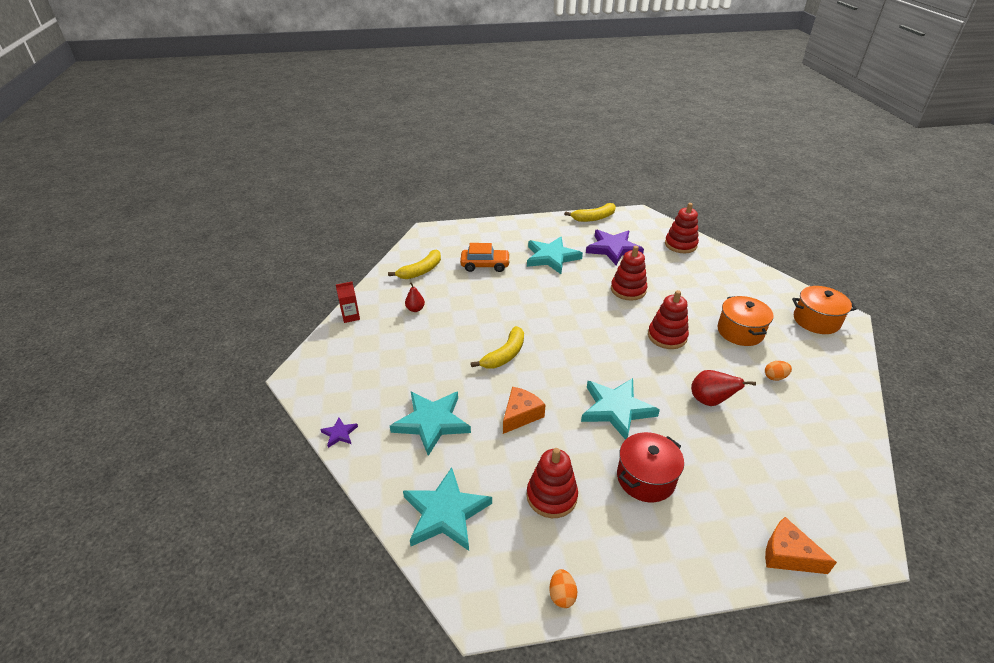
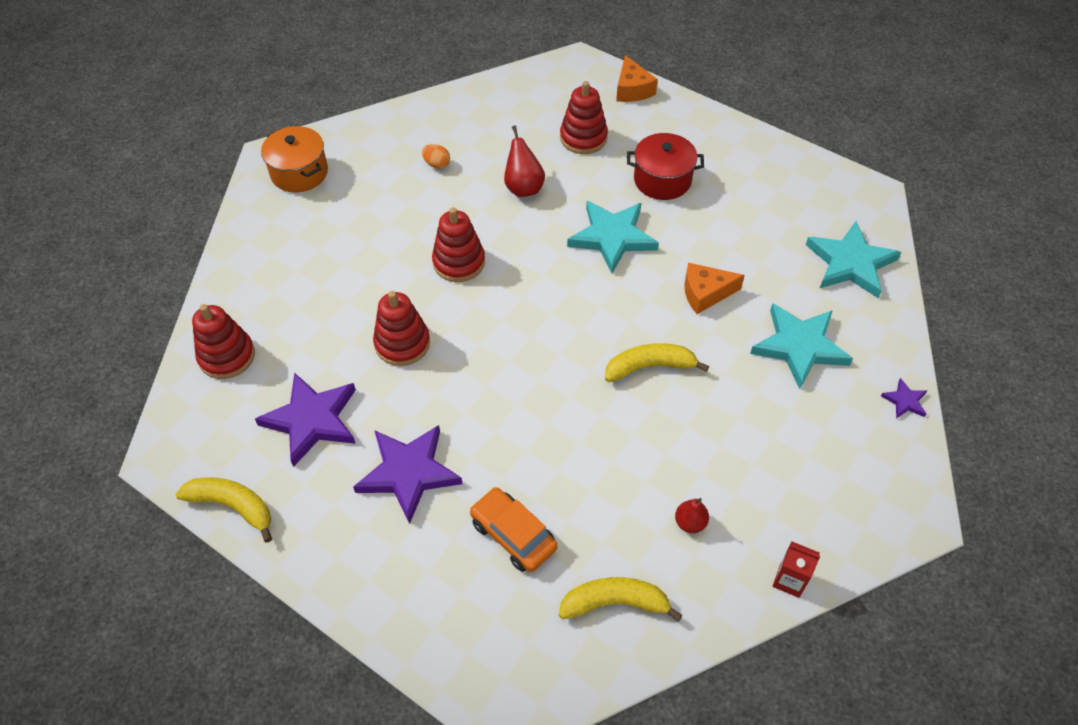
camera: 135 degrees left, 15 degrees up
(551, 257) = (409, 473): turquoise star -> purple star
(551, 496) = (751, 218): red stacking toy -> red stacking toy (583, 138)
(562, 595) = (808, 165): orange egg -> none
(740, 332) = (385, 215): orange pot -> none

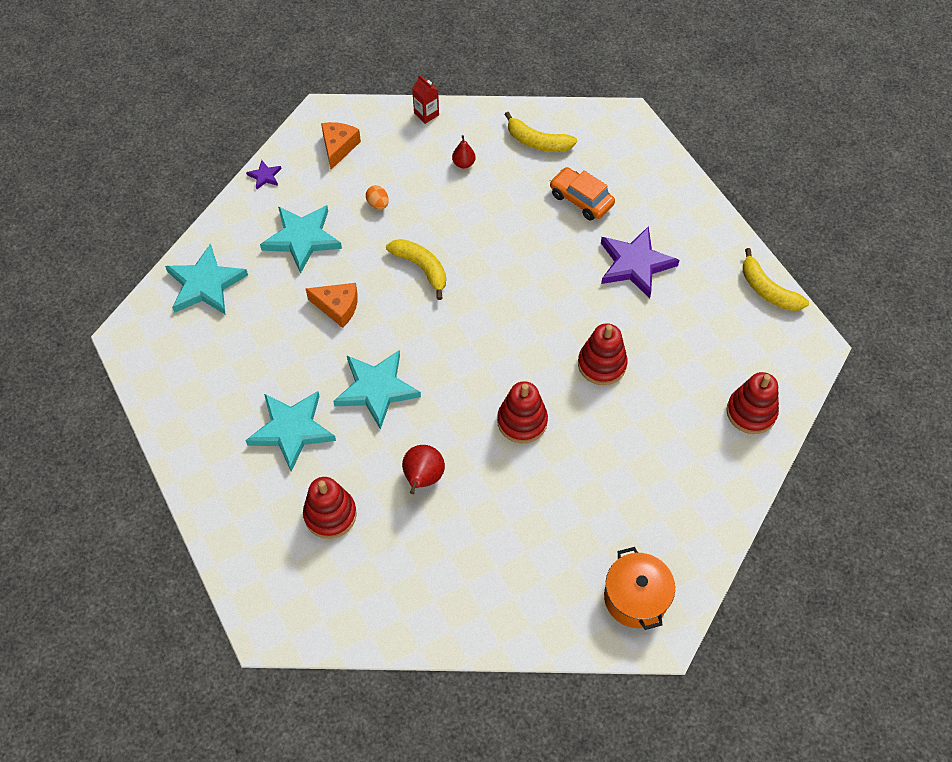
camera: 155 degrees left, 5 degrees up
(312, 420) = (694, 330): purple star -> none
(437, 164) = (492, 545): orange egg -> orange egg (378, 204)
(513, 535) = (581, 199): orange car -> orange car turned 150 degrees clockwise
(632, 89) = (238, 559): orange cheese -> orange cheese (338, 147)
(650, 367) = (421, 268): yellow banana -> yellow banana turned 150 degrees counterclockwise
(662, 180) = (291, 430): red pot -> turquoise star

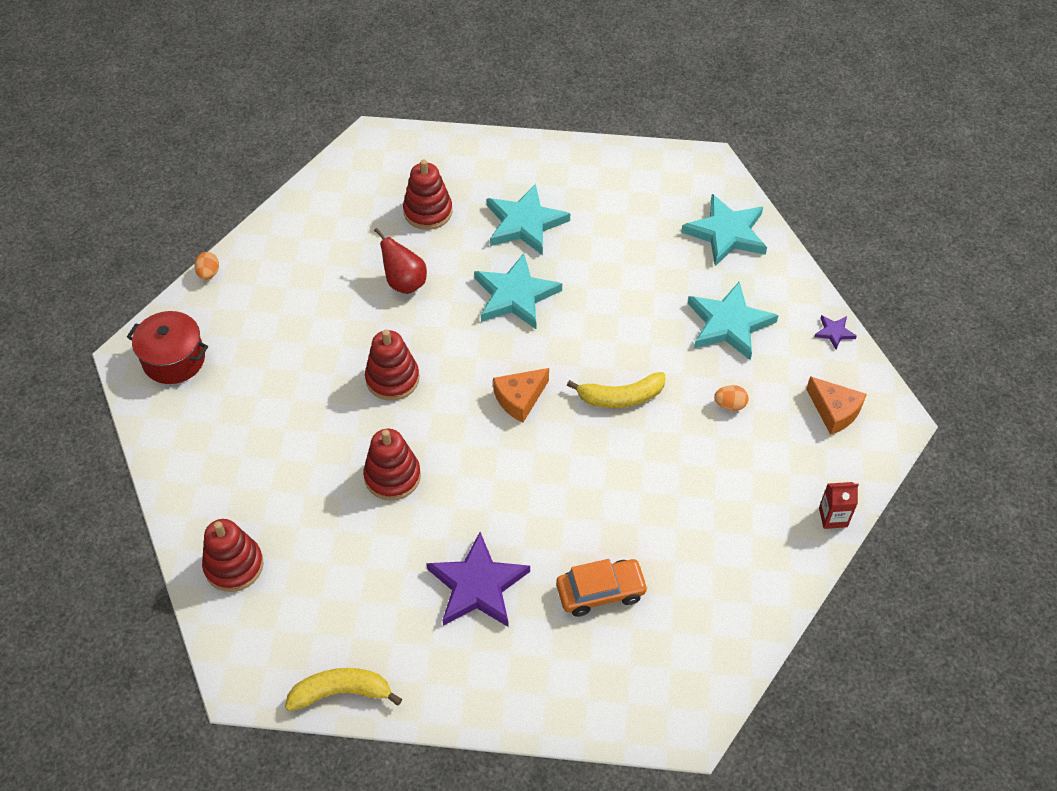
camera: 125 degrees right, 5 degrees down
(337, 307) = (626, 311): orange cheese -> orange cheese (520, 399)
(463, 163) = (733, 510): red pear -> none
(532, 646) = (208, 273): none -> orange egg
(537, 142) = (715, 603): yellow banana -> none
(635, 598) = (174, 359): orange pot -> red pot

